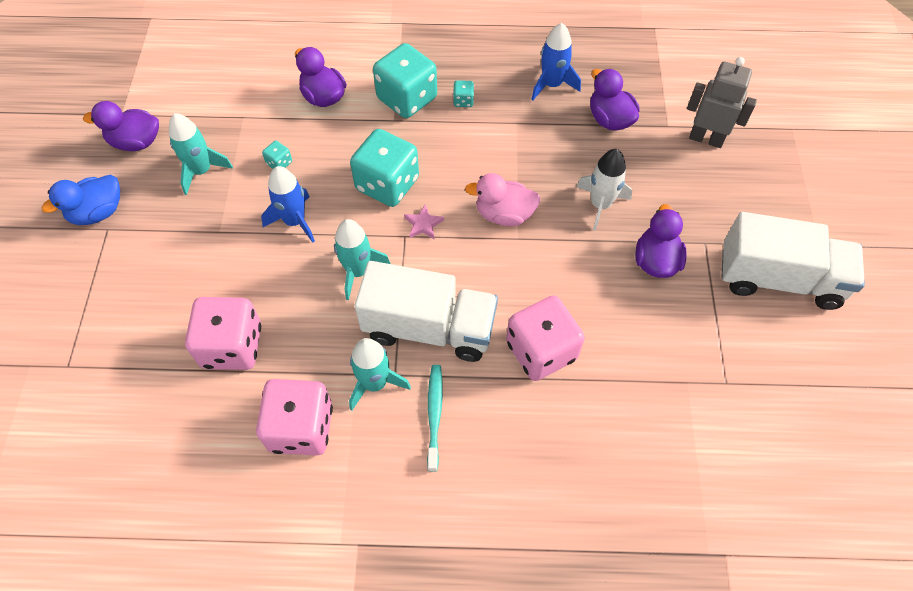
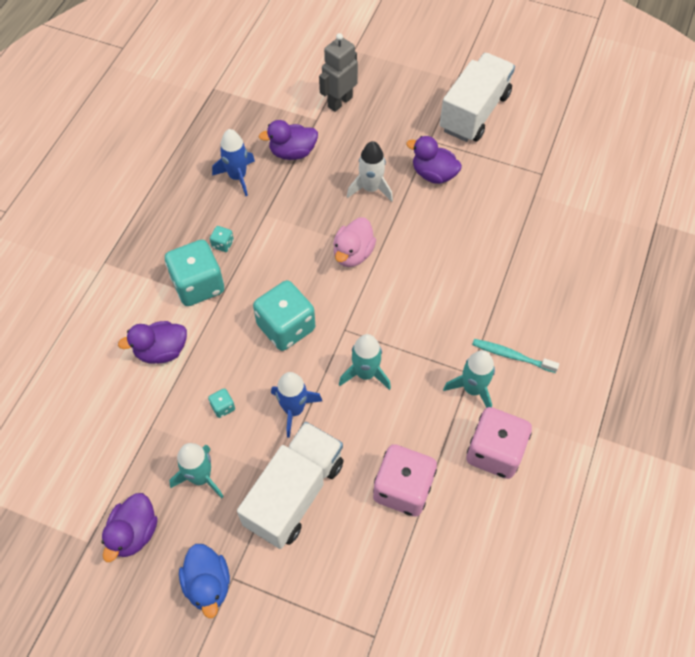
camera: 70 degrees left, 0 degrees up
(423, 224) = (339, 312): pink star -> none
(429, 328) = (437, 337): white truck -> white truck (294, 493)
(541, 351) = (482, 270): pink dice -> none

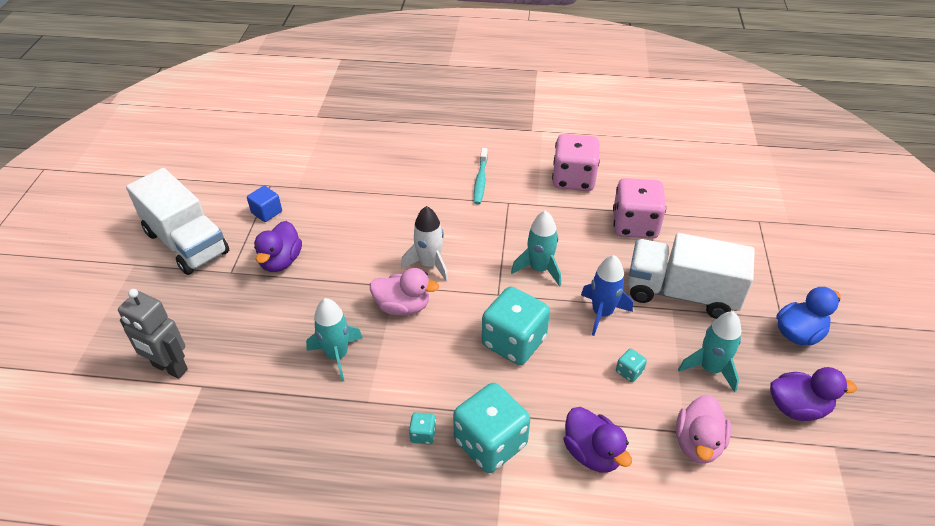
camera: 105 degrees left, 15 degrees down
(137, 432) = (698, 443): none -> pink duck
(237, 177) = (311, 449): blue rocket -> none
(292, 152) = (261, 398): purple duck -> none
(371, 188) = (309, 309): white rocket -> white rocket (429, 264)
(472, 389) = (522, 198): turquoise rocket -> turquoise rocket (337, 355)
(474, 112) = (186, 243): white truck -> white truck turned 150 degrees counterclockwise
(502, 169) = (267, 212): none -> blue cube

